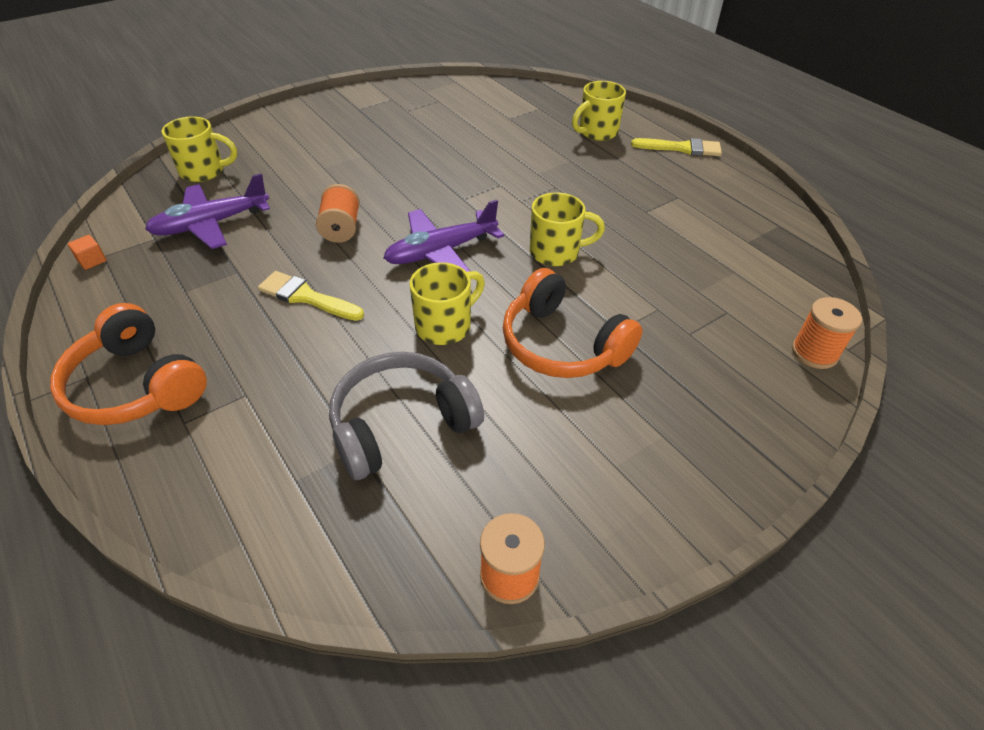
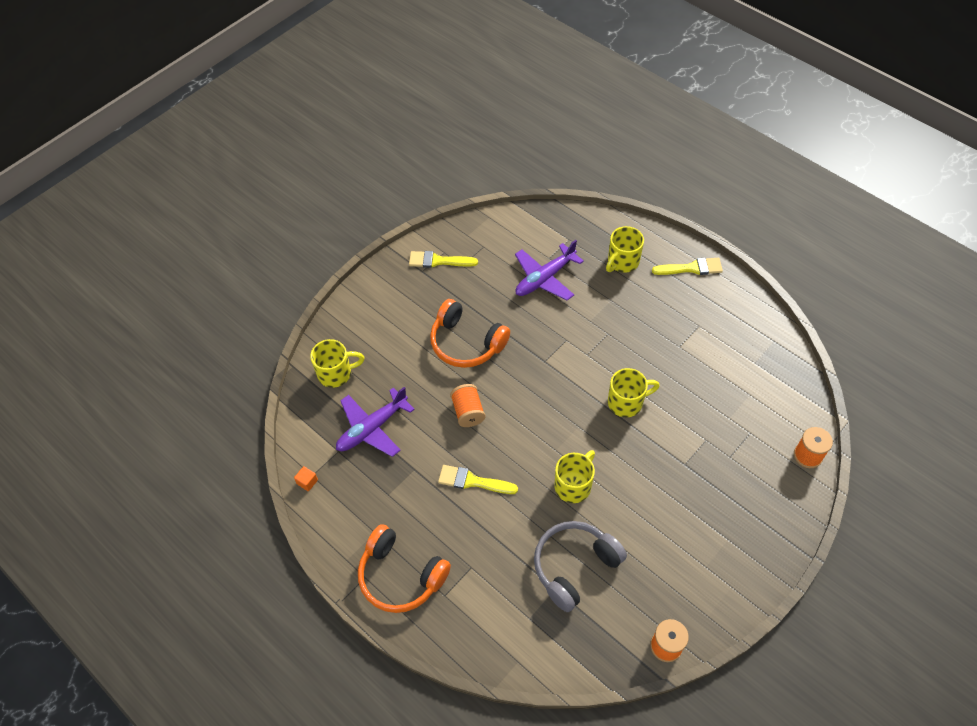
camera: 10 degrees left, 10 degrees up
(381, 104) = (438, 261): none -> yellow brush
(441, 252) = (547, 419): purple plane -> purple plane (544, 278)
(562, 344) = (652, 484): orange headphones -> orange headphones (466, 343)

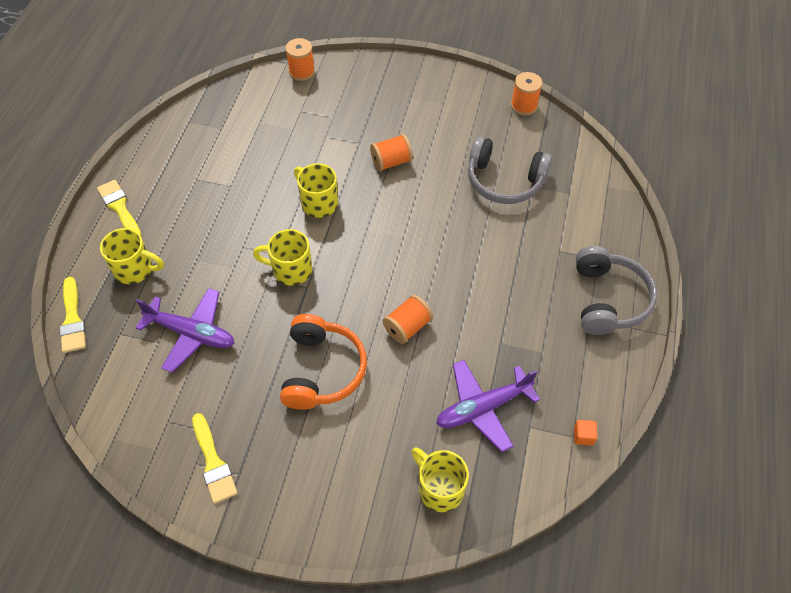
camera: 120 degrees left, 0 degrees up
(372, 428) = (482, 408): purple plane -> purple plane turned 135 degrees clockwise
(401, 576) = (608, 299): orange headphones -> grey headphones
(473, 481) = (479, 287): yellow brush -> yellow brush (72, 319)
(573, 485) = (430, 209): yellow mug -> yellow mug (290, 270)
(647, 480) = (391, 162): none -> orange spool

